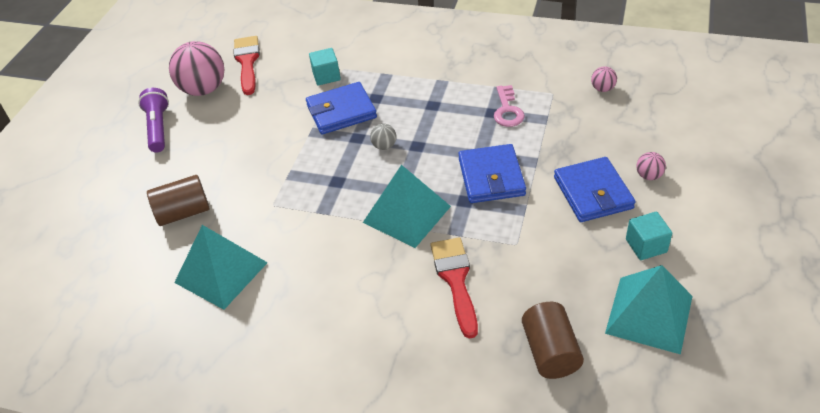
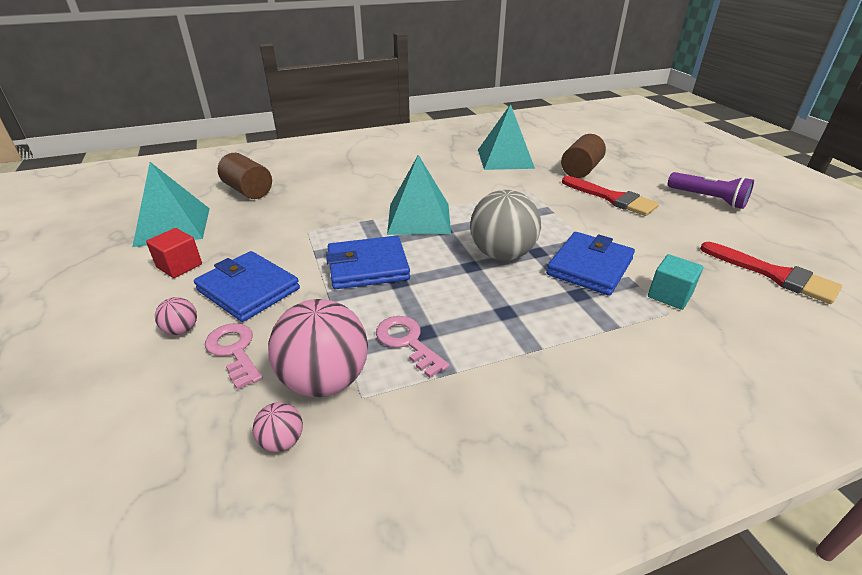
camera: 140 degrees right, 10 degrees down
(203, 89) = (747, 235): pink ball -> pink ball (325, 380)
(384, 146) = (502, 254): grey ball -> grey ball, size x2.22
(455, 280) = (342, 199): red brush -> red brush (612, 198)
(491, 177) = (368, 267): blue wallet -> blue wallet turned 60 degrees counterclockwise
(615, 146) = (234, 351): none -> pink key
(646, 245) = (179, 266): turquoise cube -> red cube

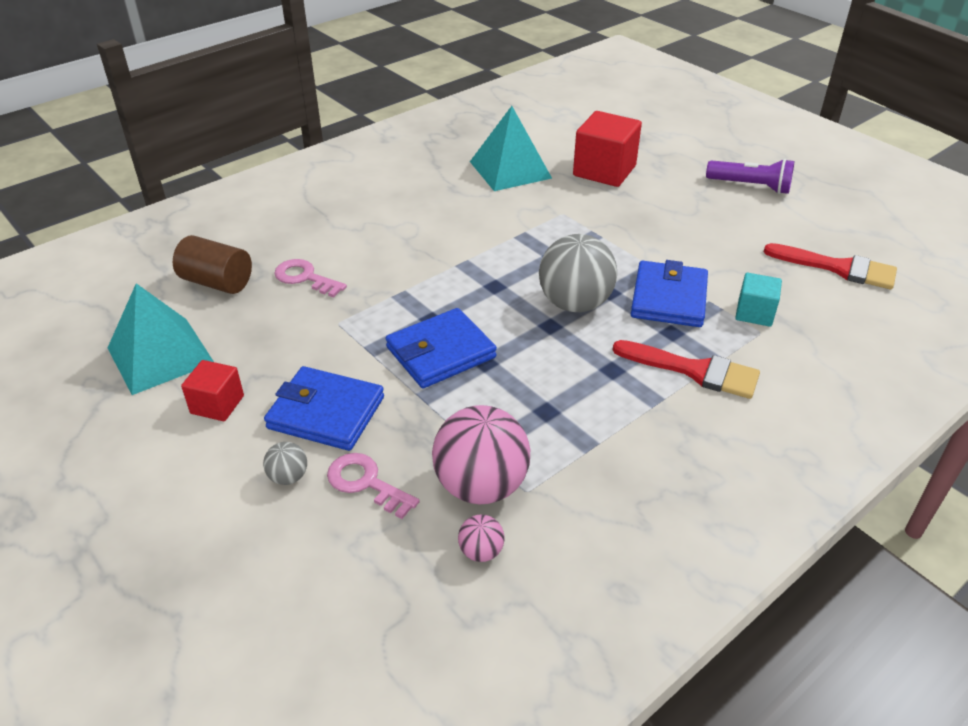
camera: 20 degrees left, 5 degrees up
(181, 330) = (288, 477): pink ball -> grey ball
(407, 342) = (536, 426): pink key -> pink key (305, 278)
(419, 218) = (458, 277): turquoise pyramid -> none
(580, 170) = (604, 171): brown cylinder -> red cube
(612, 198) = (655, 205): red brush -> red brush (694, 370)

